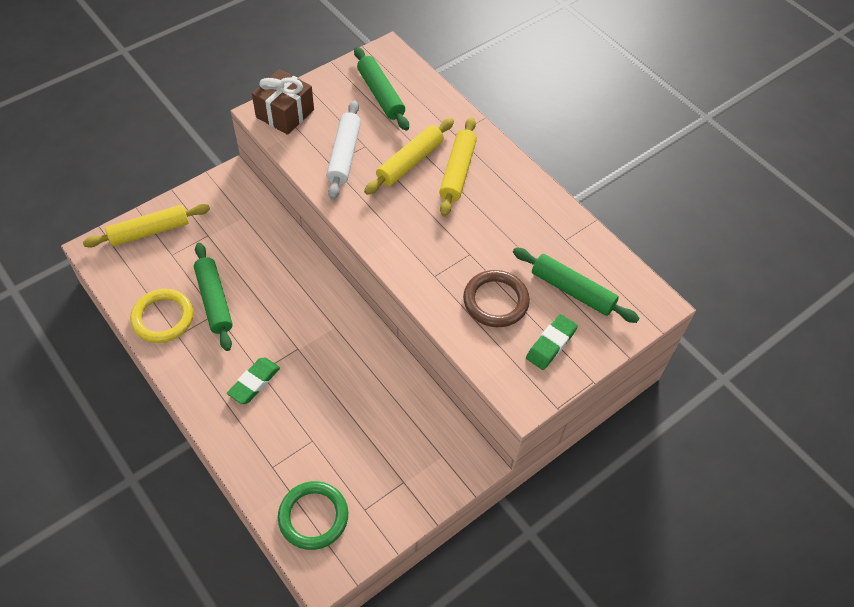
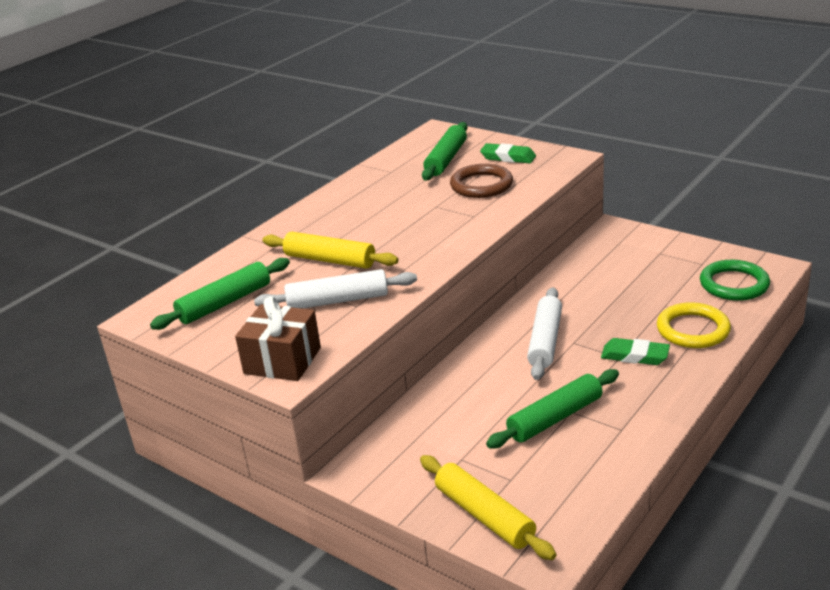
camera: 100 degrees left, 25 degrees down
(163, 318) = (607, 449): yellow ring -> yellow ring (693, 330)
(310, 330) = (545, 341): none -> white rolling pin
(458, 172) = (331, 233): yellow rolling pin -> none

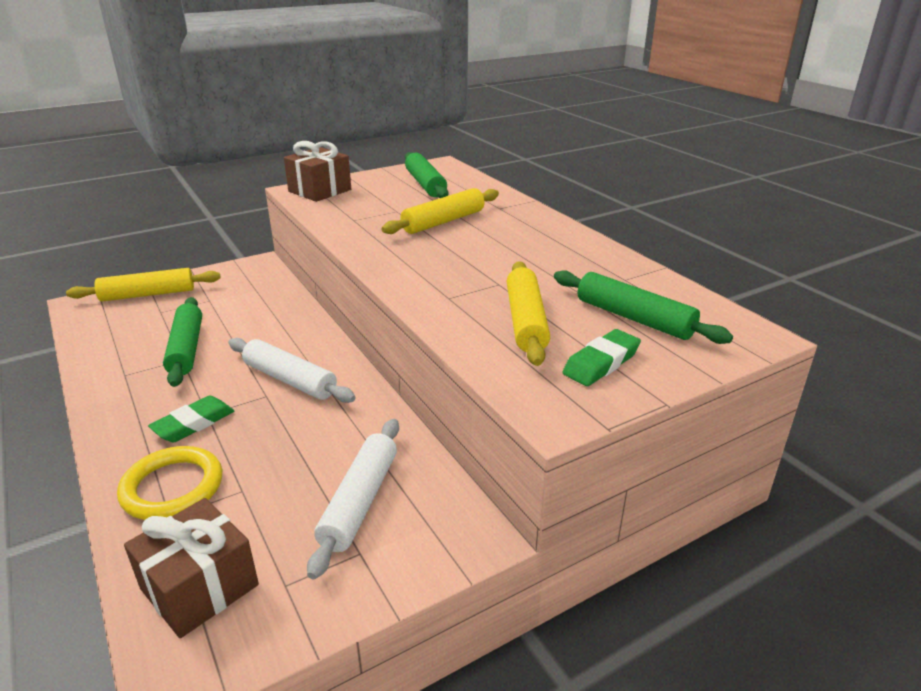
camera: 110 degrees right, 0 degrees up
(337, 300) = (371, 215): white rolling pin -> white rolling pin (360, 501)
(481, 185) = (526, 321): brown ring -> yellow rolling pin
(734, 284) = (200, 587): green ring -> brown gift

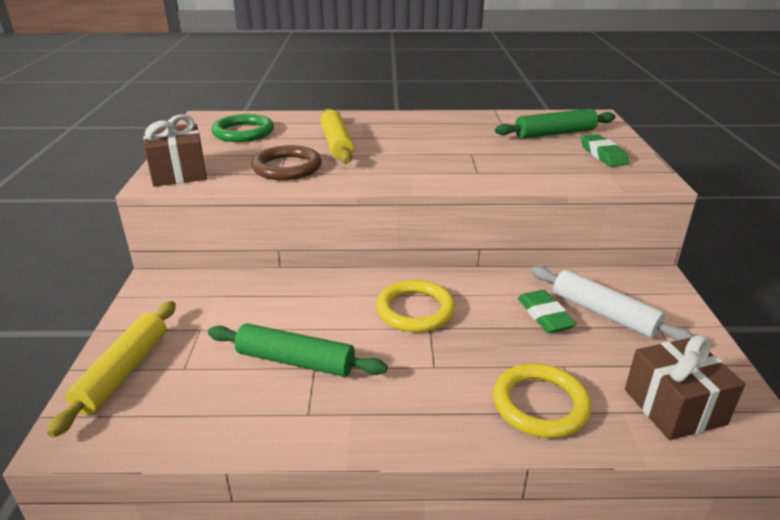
camera: 60 degrees left, 0 degrees up
(193, 423) = (445, 377): green eraser -> green eraser (544, 315)
(290, 380) = (415, 310): white rolling pin -> yellow ring
(368, 219) = (287, 167): none -> brown ring
(425, 184) = (243, 132): green rolling pin -> green ring
(526, 321) = (535, 159): yellow rolling pin -> none

